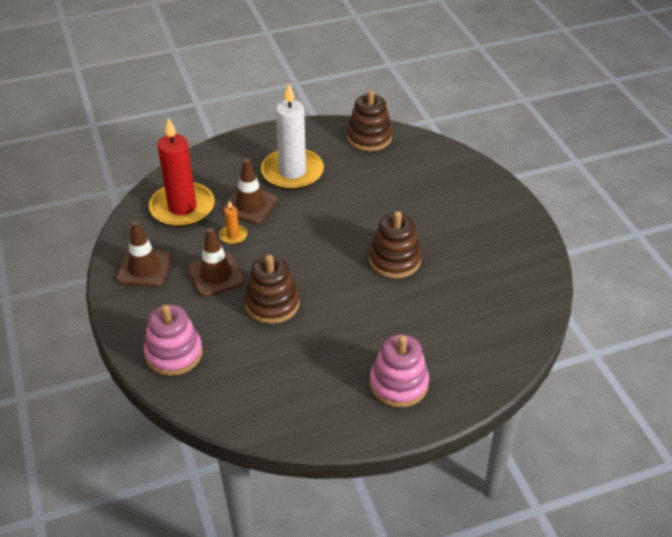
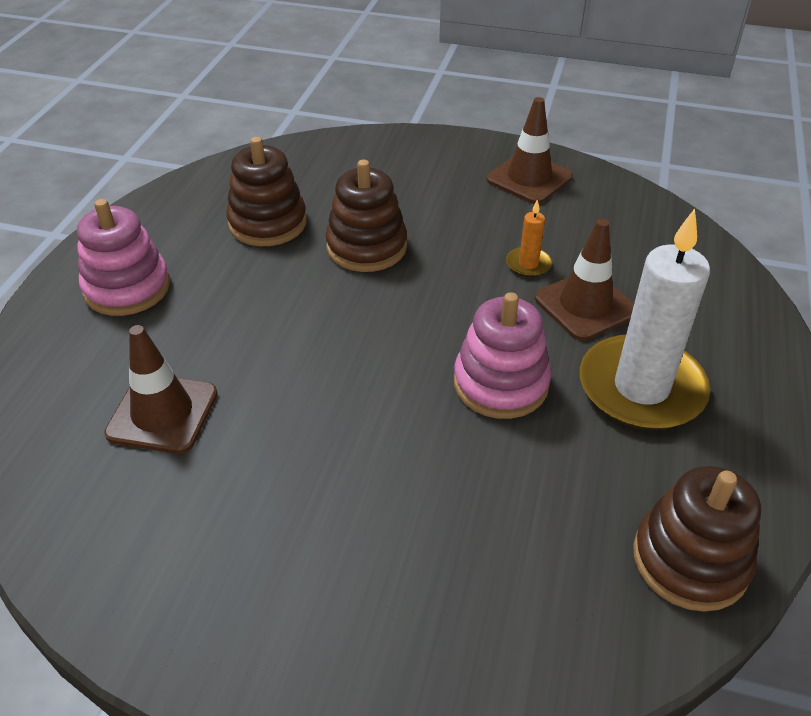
camera: 125 degrees right, 0 degrees up
(174, 354) = (370, 157): pink stacking toy -> pink stacking toy (500, 383)
(182, 208) = (630, 243): red candle -> none
(216, 275) = (464, 223): brown traffic cone -> brown traffic cone (162, 413)
(394, 260) = (321, 400): brown stacking toy -> brown stacking toy (268, 223)

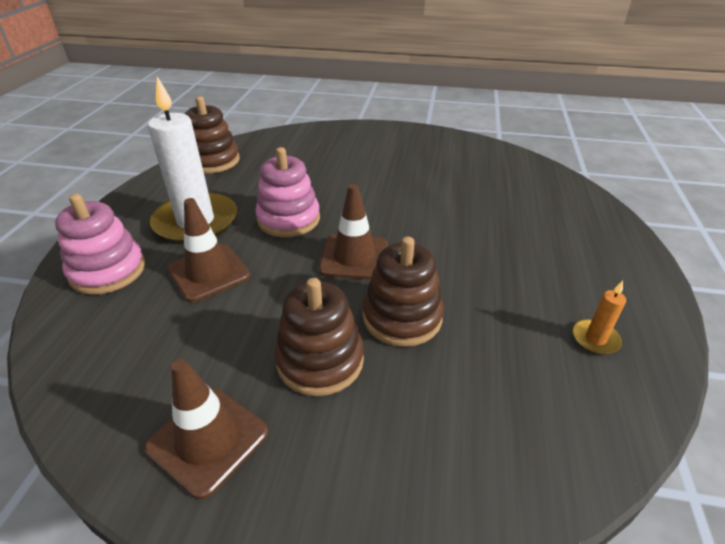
camera: 175 degrees right, 5 degrees down
(127, 288) = (589, 265): pink stacking toy -> pink stacking toy (108, 271)
(162, 413) = (493, 195): brown traffic cone -> brown traffic cone (354, 257)
(268, 223) = (514, 340): brown stacking toy -> brown stacking toy (320, 360)
(528, 264) = (246, 308): orange candle -> orange candle (595, 339)

